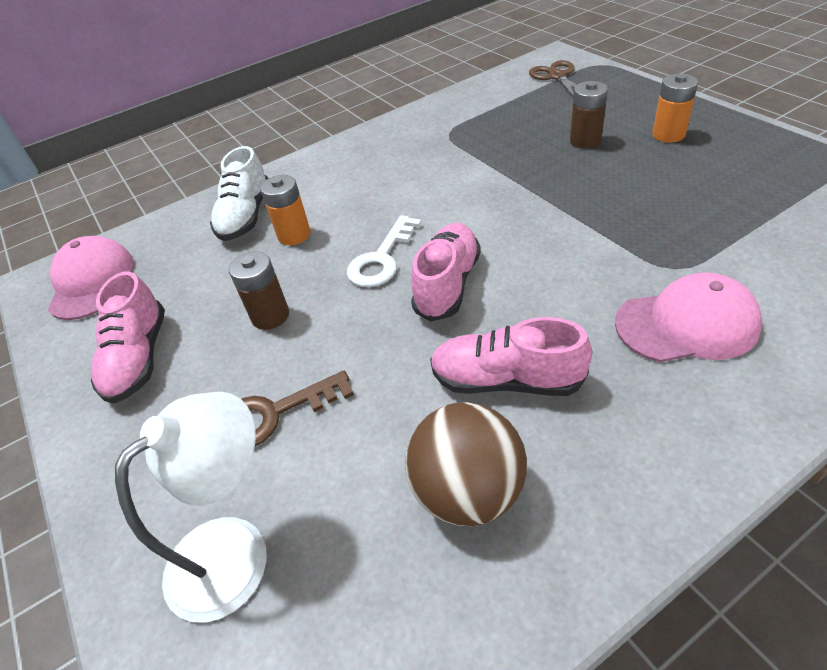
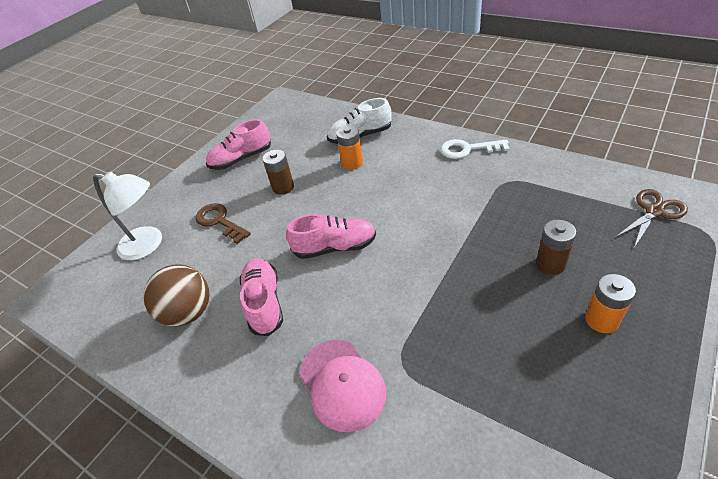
camera: 65 degrees right, 0 degrees up
(91, 282) = (285, 115): pink cap -> none
(381, 258) = (346, 208): white key -> white key (468, 149)

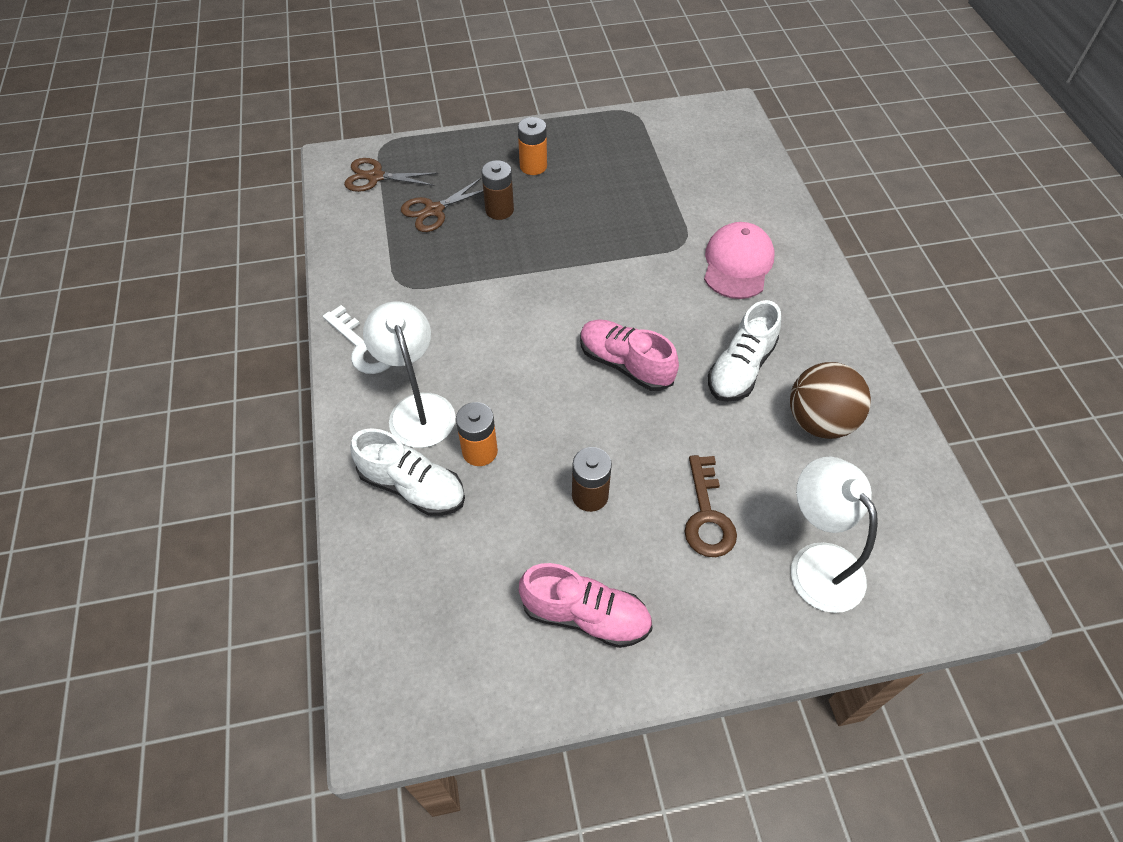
camera: 140 degrees left, 10 degrees up
(264, 303) = (740, 369): pink shoe -> white shoe
(402, 153) = (418, 408): none -> white lamp
(580, 226) = (434, 210): none -> brown scissors

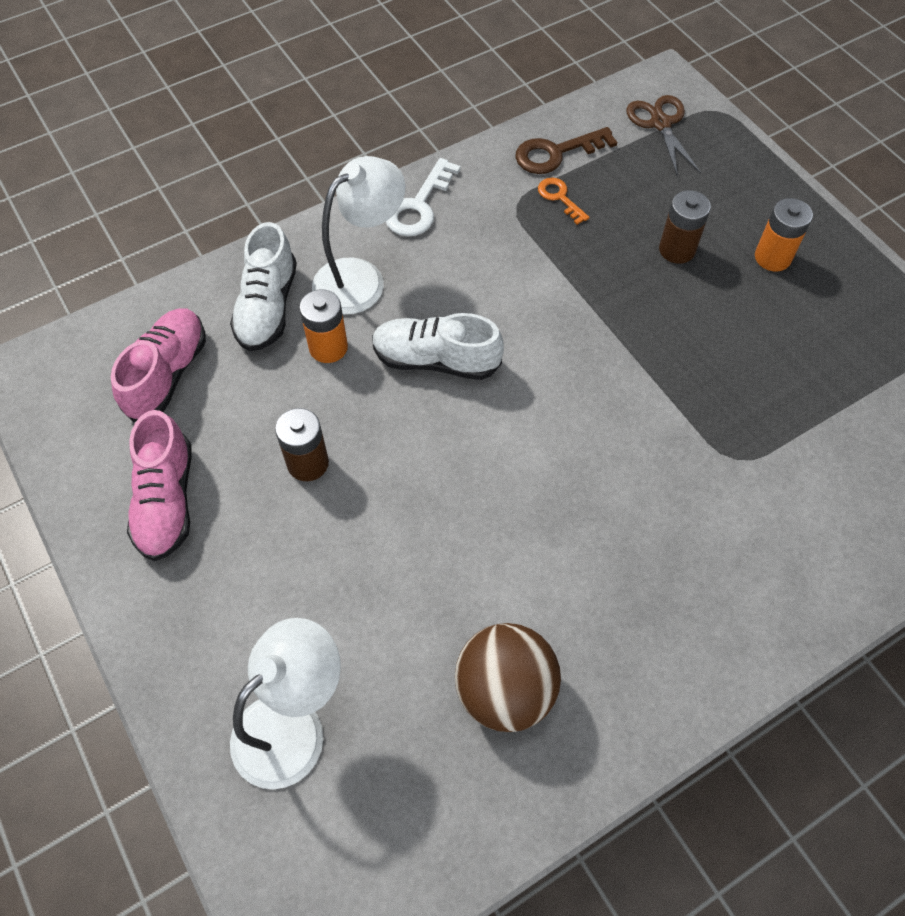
camera: 70 degrees right, 5 degrees up
(411, 256) = (560, 198): none -> orange key
(434, 210) = (640, 192): brown scissors -> none
(625, 364) = (500, 447): pink shoe -> pink shoe (167, 374)
(707, 515) = (320, 587): brown key -> brown key (556, 153)
(737, 264) = (732, 532): pink cap -> none
(740, 369) = (550, 576): white shoe -> white shoe (436, 360)

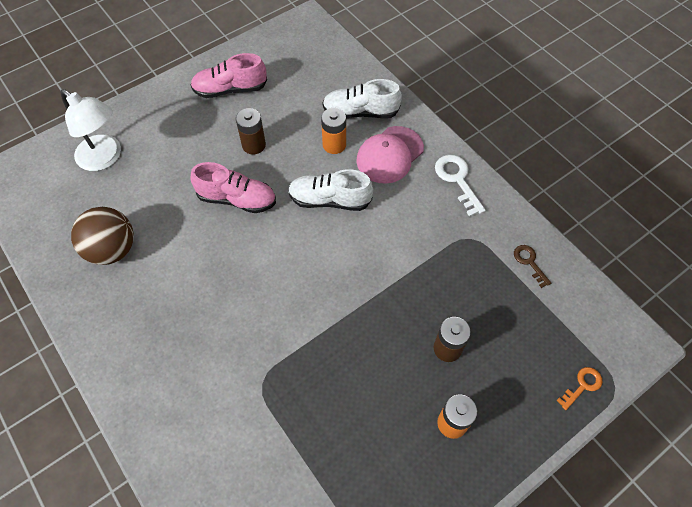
camera: 85 degrees right, 0 degrees up
(167, 374) = (309, 76): pink shoe -> pink shoe (237, 199)
(361, 278) = (390, 155): white lamp -> pink cap
(419, 205) = (457, 180): white key -> white key turned 45 degrees clockwise
(436, 360) = (329, 200): white shoe -> white shoe turned 90 degrees counterclockwise
(556, 153) = (529, 262): brown key -> brown key, size x0.61
(560, 198) = (484, 266): orange key -> orange key (582, 386)
(660, 124) = (584, 339): brown scissors -> none

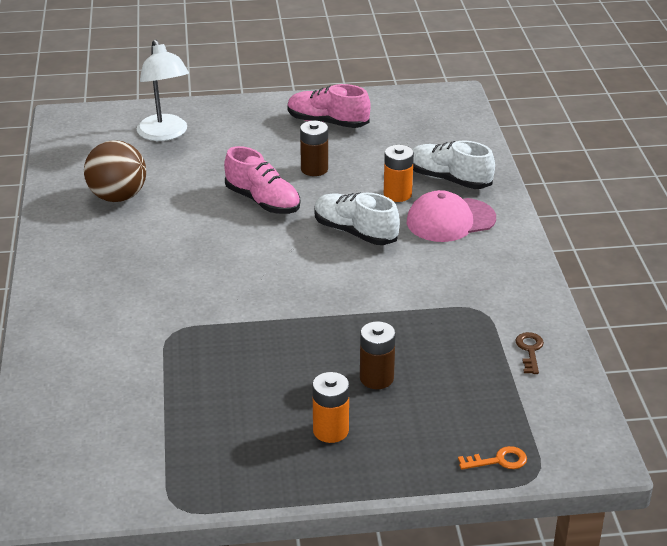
camera: 30 degrees right, 25 degrees down
(457, 180) = (508, 263): white key -> none

